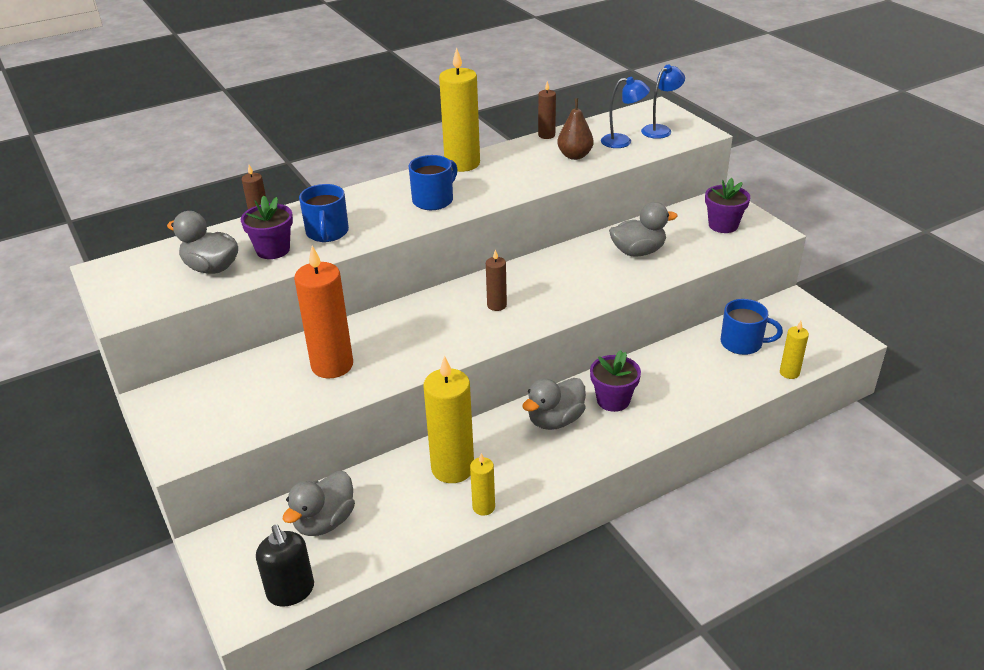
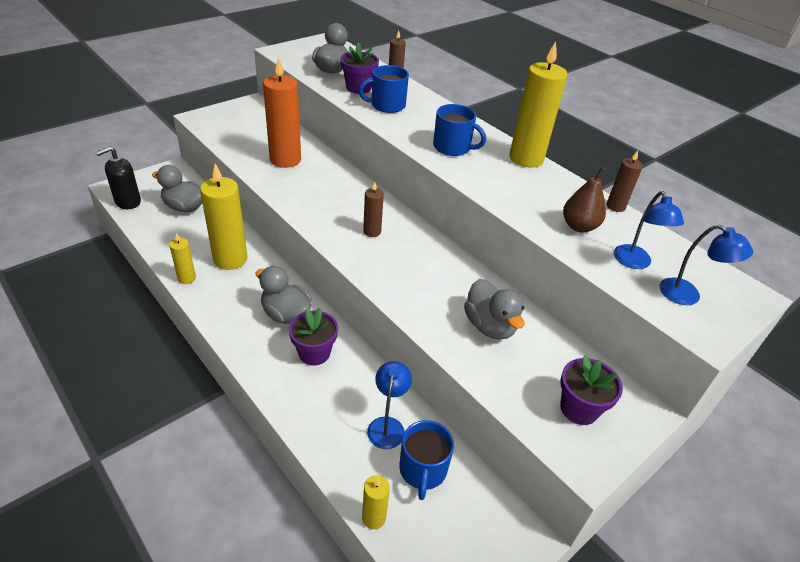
camera: 75 degrees right, 5 degrees up
(699, 359) = (387, 425): none -> blue lamp

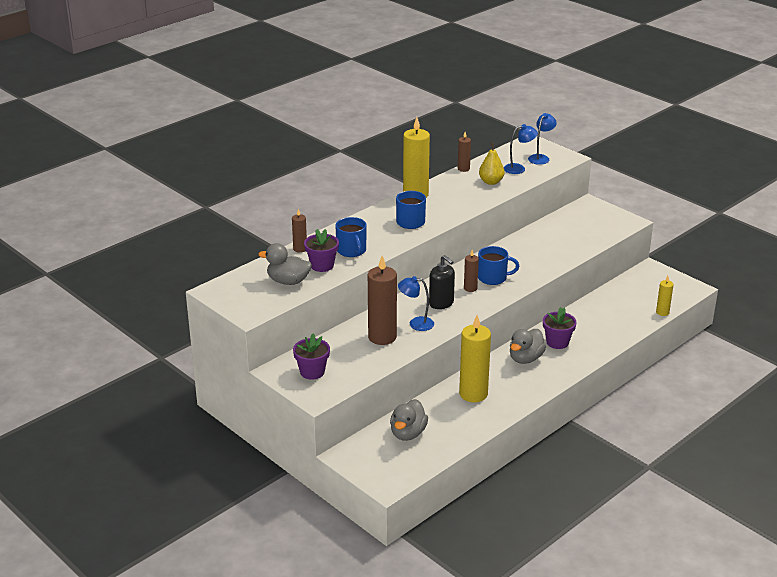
camera: 90 degrees left, 10 degrees down
(127, 202) = (409, 471): black soap dispenser -> black soap dispenser (441, 303)
(186, 278) = (504, 412): yellow candle -> none
(285, 159) = (382, 337): orange candle -> brown candle
(387, 425) = (602, 311): blue lamp -> blue lamp (416, 324)
(422, 470) = (626, 298): blue mug -> blue mug (493, 278)
(490, 326) = (547, 244): grey duck -> none
(579, 226) = (491, 182): brown pear -> yellow pear
(579, 408) = (597, 220): purple flower pot -> purple flower pot (312, 372)

